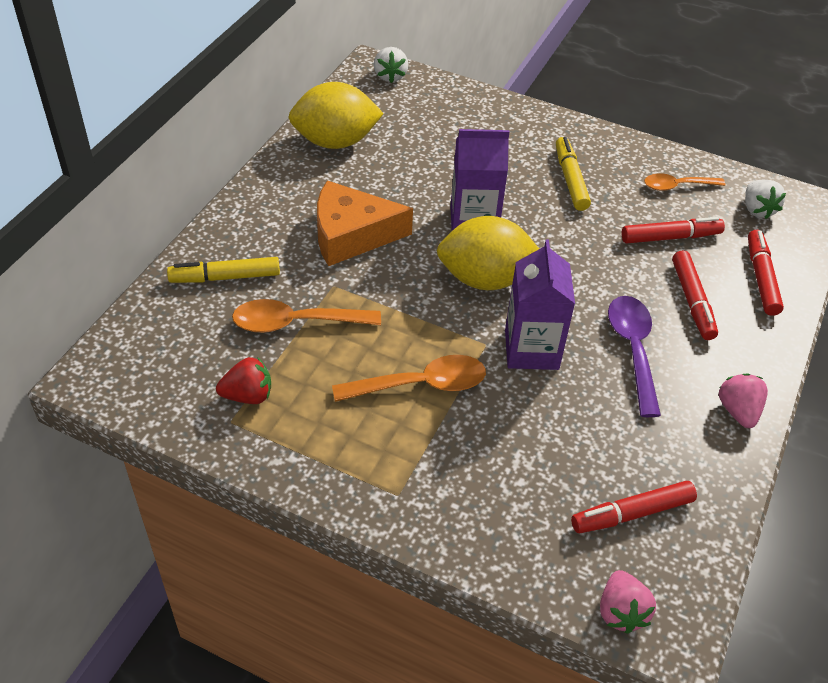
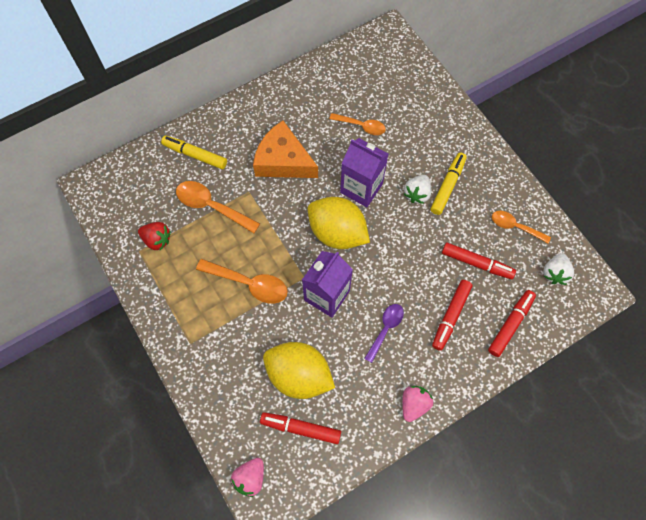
camera: 35 degrees right, 20 degrees up
(335, 142) = (322, 84): yellow lemon -> yellow lemon (299, 375)
(390, 76) = (394, 46): white strawberry -> white strawberry (417, 194)
(419, 163) = (361, 126): none -> orange spoon
(633, 350) = (385, 329): purple spoon -> purple spoon, size x0.66

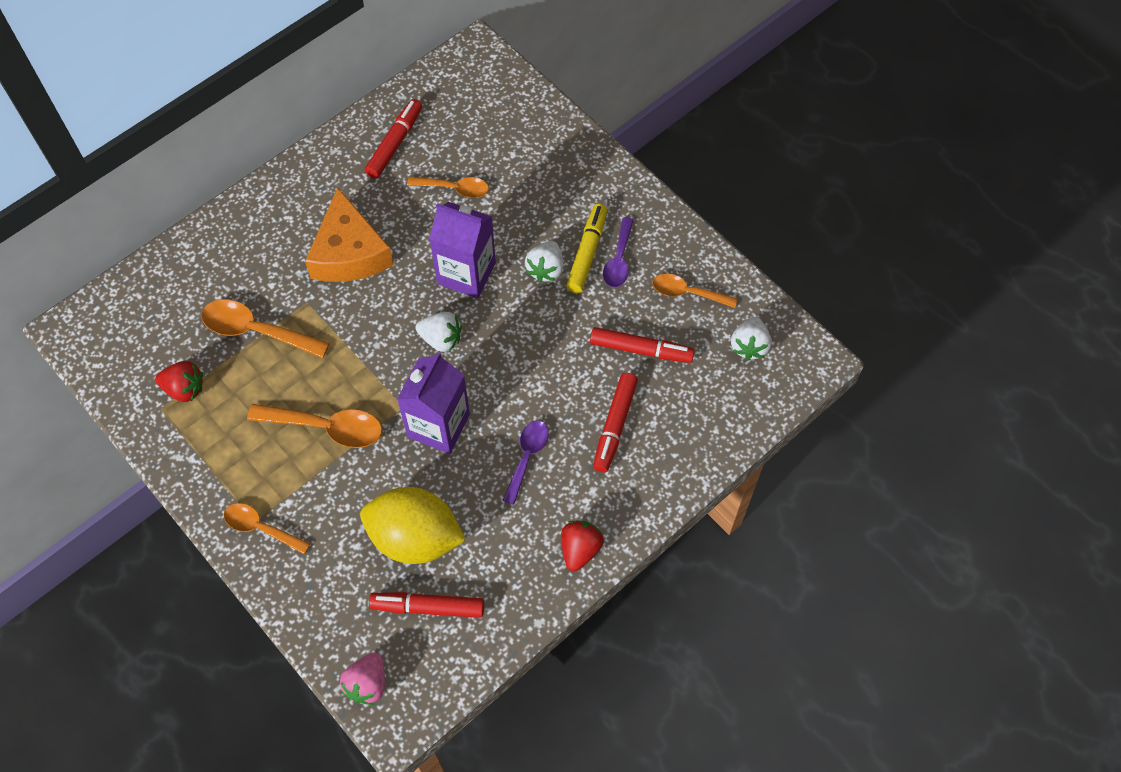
camera: 10 degrees left, 5 degrees down
(193, 349) = (261, 528): none -> orange spoon
(195, 155) = (221, 264): yellow marker -> none
(283, 161) = (349, 253): orange cheese -> orange cheese turned 120 degrees counterclockwise
(337, 233) = (441, 339): yellow lemon -> white strawberry
(414, 404) = (580, 549): pink strawberry -> red strawberry
(469, 195) = (619, 260): none -> purple spoon
(510, 324) = (697, 423): red marker -> red marker (395, 143)

